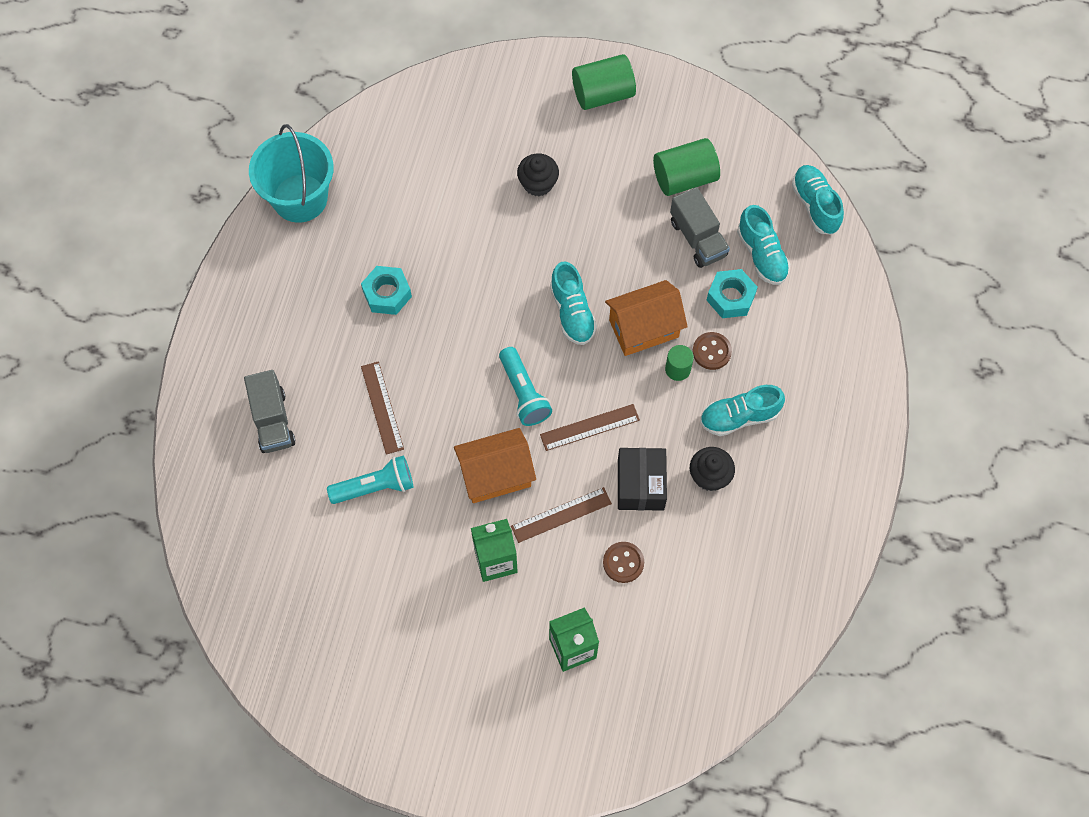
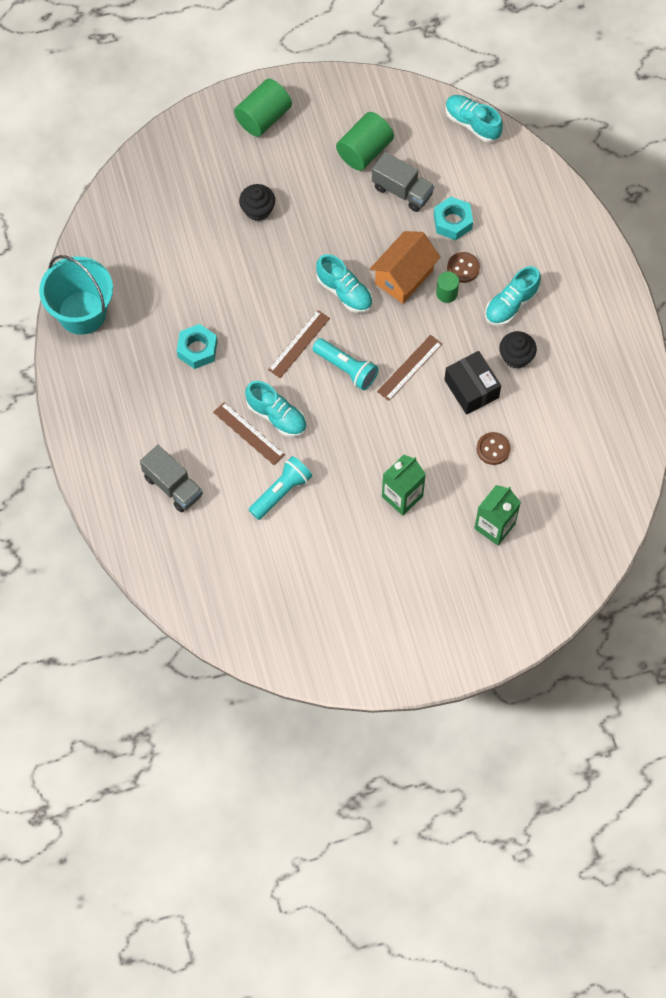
camera: 30 degrees left, 0 degrees up
(495, 475) = (363, 437): orange house -> none
(561, 515) = (428, 440): brown ruler -> brown ruler (299, 344)
(761, 255) = (456, 179): turquoise shoe -> turquoise shoe (276, 416)

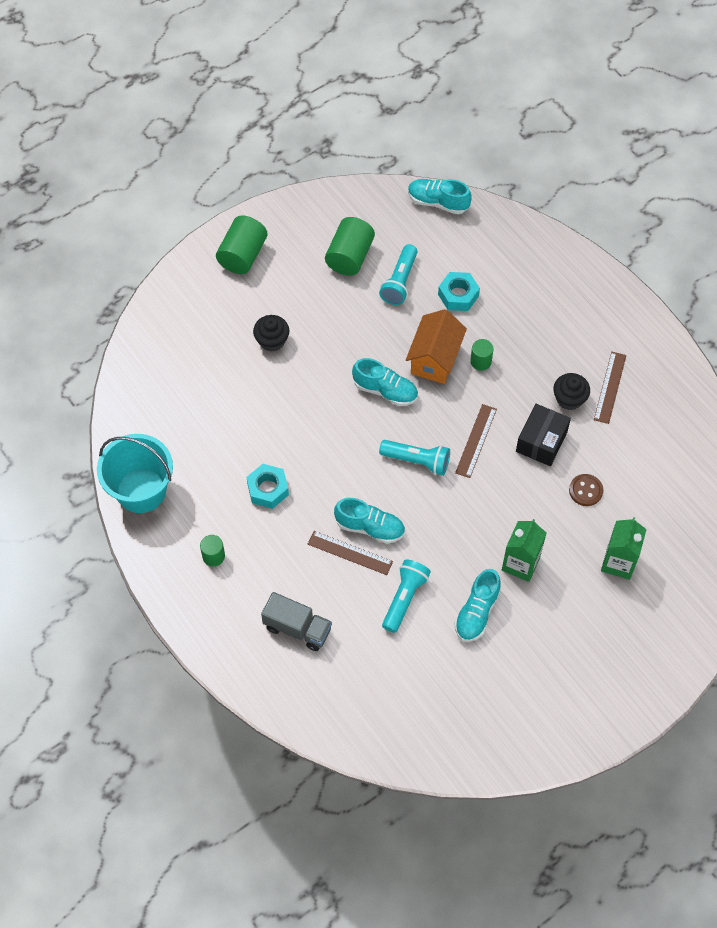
camera: 20 degrees left, 5 degrees down
(123, 395) = (213, 556): none -> green cylinder
(299, 344) = (363, 452): brown ruler -> brown ruler (610, 387)
(402, 191) = (400, 282): grey truck -> turquoise flashlight
(463, 268) = (486, 334): brown button -> none
(471, 389) = (541, 441): black box -> black box turned 75 degrees clockwise
(511, 304) = (544, 352): turquoise shoe -> turquoise shoe (477, 612)

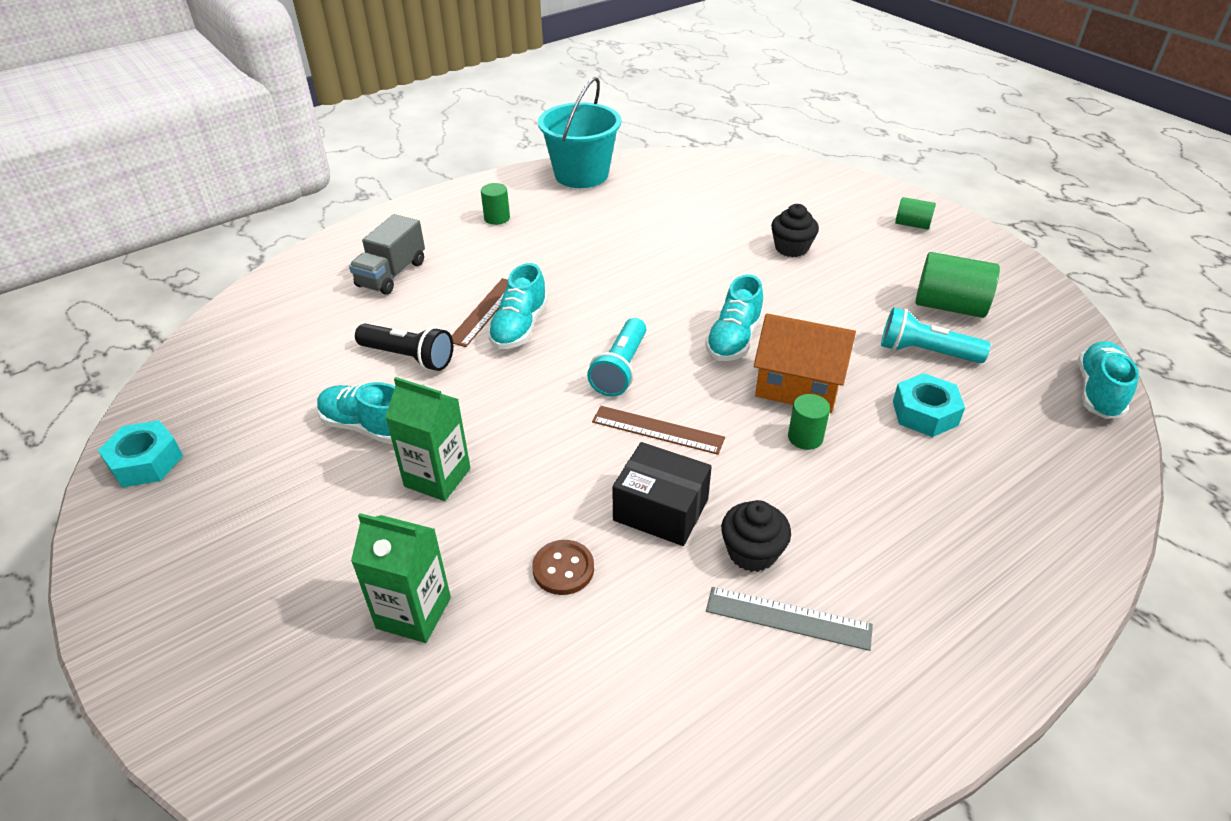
camera: 90 degrees right, 20 degrees down
(242, 255) = (912, 224): green cylinder -> green cylinder, size x0.56
(268, 489) = (579, 250): turquoise nut -> turquoise nut (146, 462)
(404, 598) = (409, 357): turquoise flashlight -> black flashlight
(610, 387) = (788, 618): brown ruler -> grey ruler

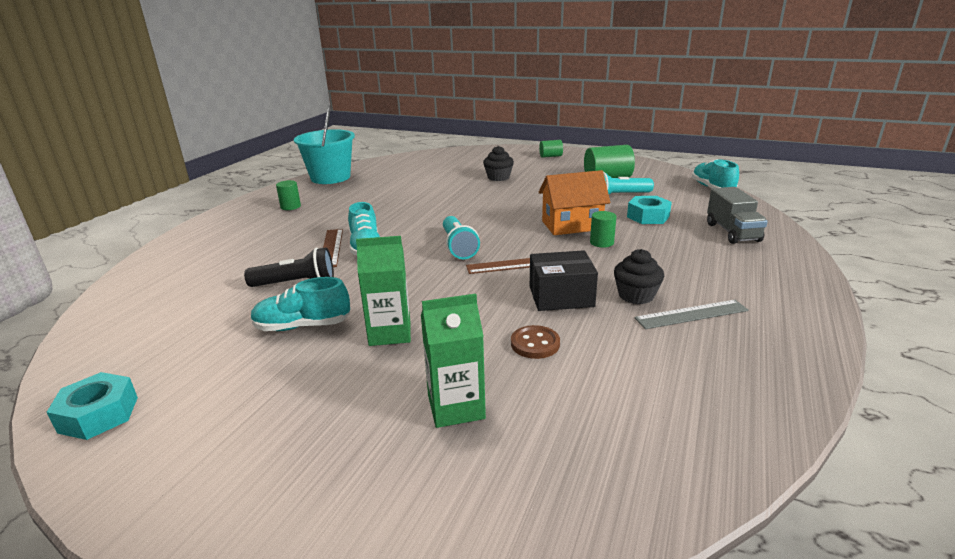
camera: 30 degrees left, 15 degrees down
(392, 274) = (235, 249): grey truck -> grey truck (732, 232)
(733, 339) = (511, 217): turquoise shoe -> none

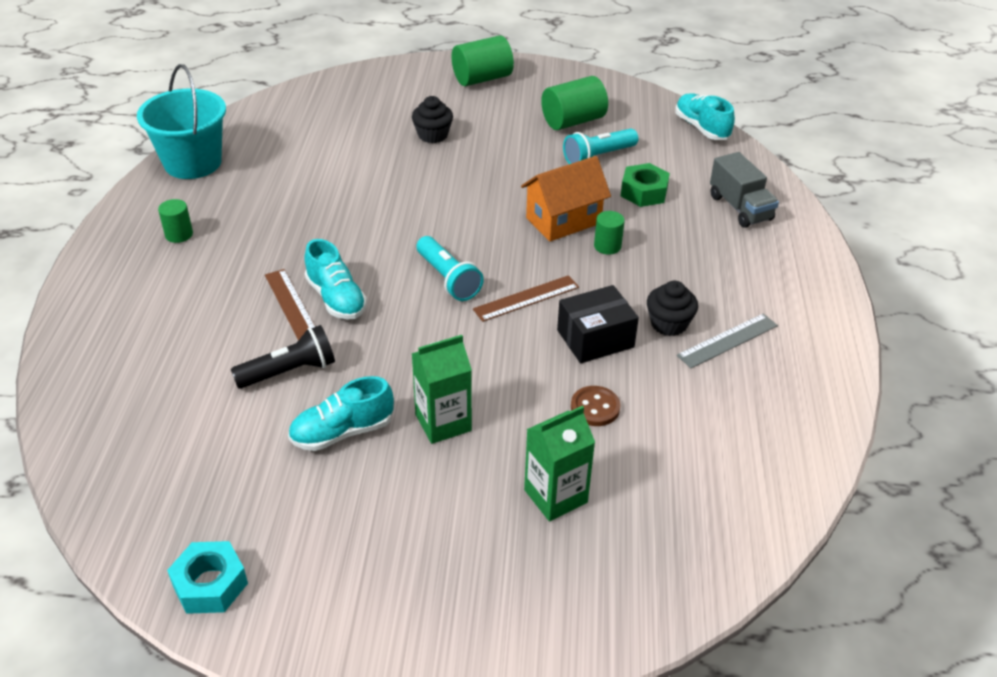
camera: 20 degrees left, 15 degrees up
(550, 156) = (482, 78): green cylinder -> green cylinder, size x1.78
(648, 216) = (644, 192): turquoise nut -> green nut

